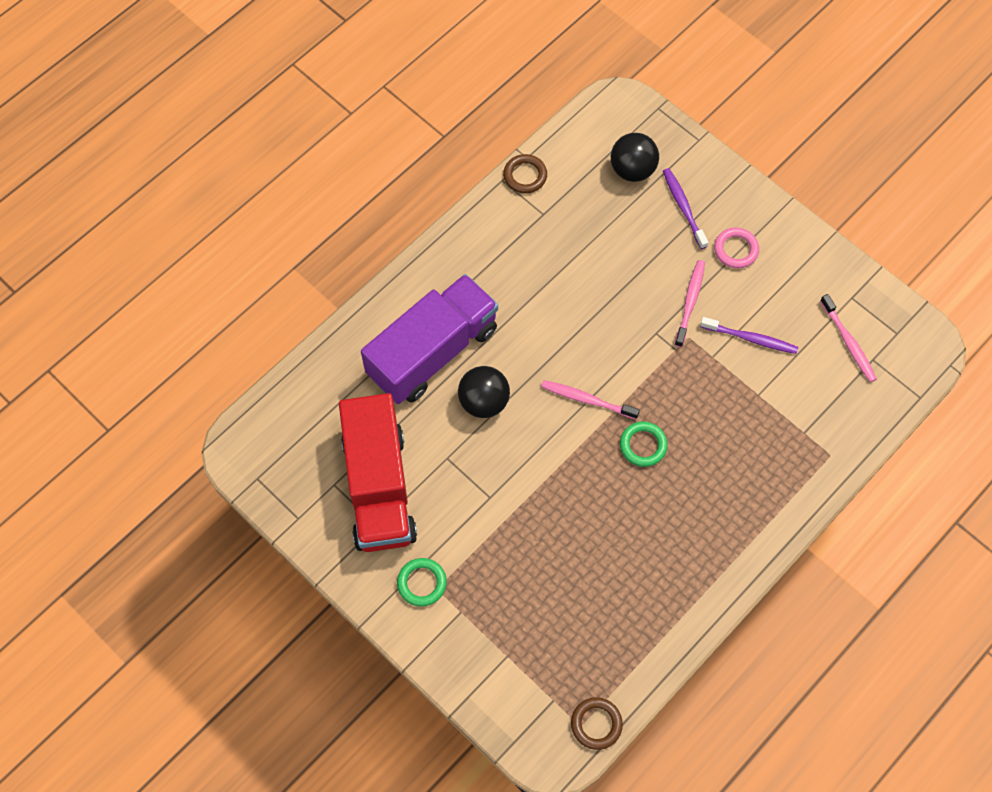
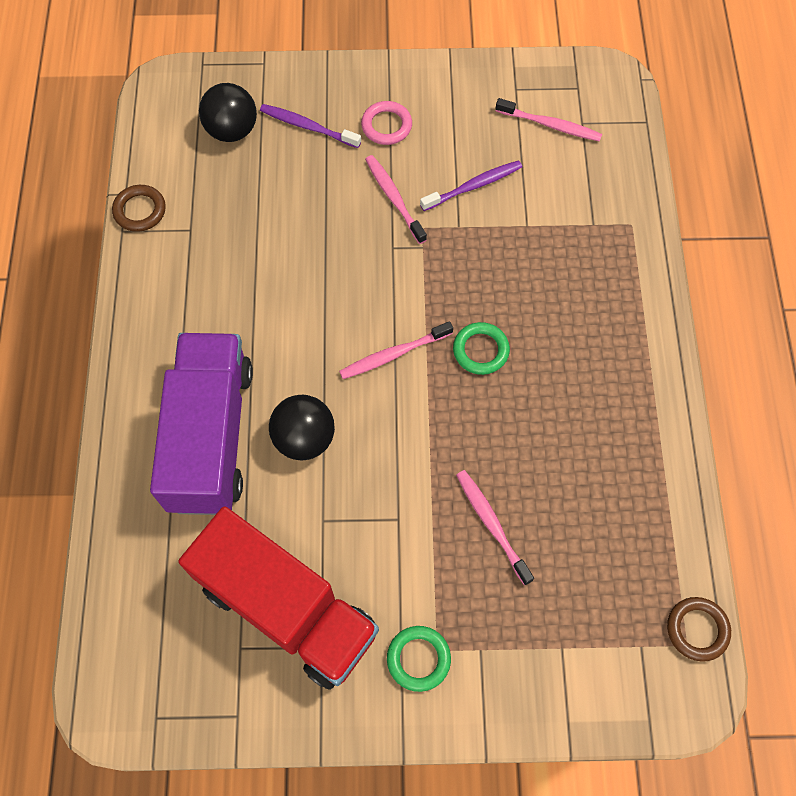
camera: 45 degrees left, 0 degrees up
(540, 552) = (492, 525): none -> pink toothbrush

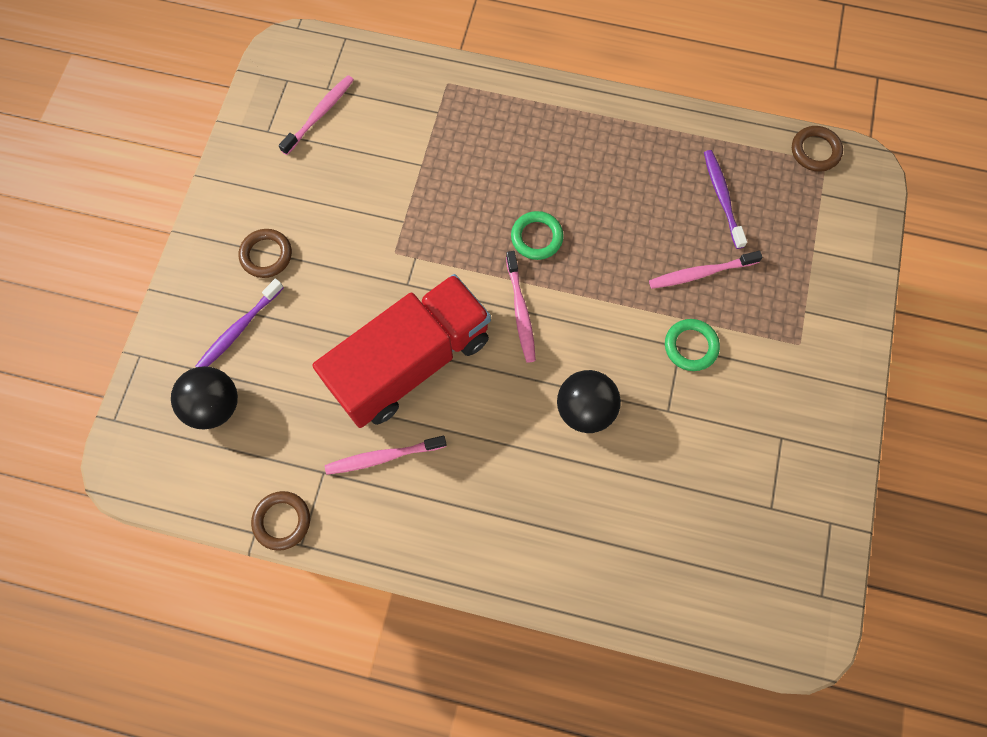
camera: 75 degrees left, 5 degrees up
(211, 436) = (562, 495): purple truck -> none
(287, 608) = (743, 459): red truck -> red truck (411, 362)
(386, 126) = (266, 255): pink ring -> brown ring
(394, 198) = (353, 269): pink toothbrush -> pink toothbrush (383, 457)
(418, 659) = (805, 361): green ring -> green ring (690, 346)
(473, 186) = (364, 197): purple toothbrush -> purple toothbrush (722, 198)

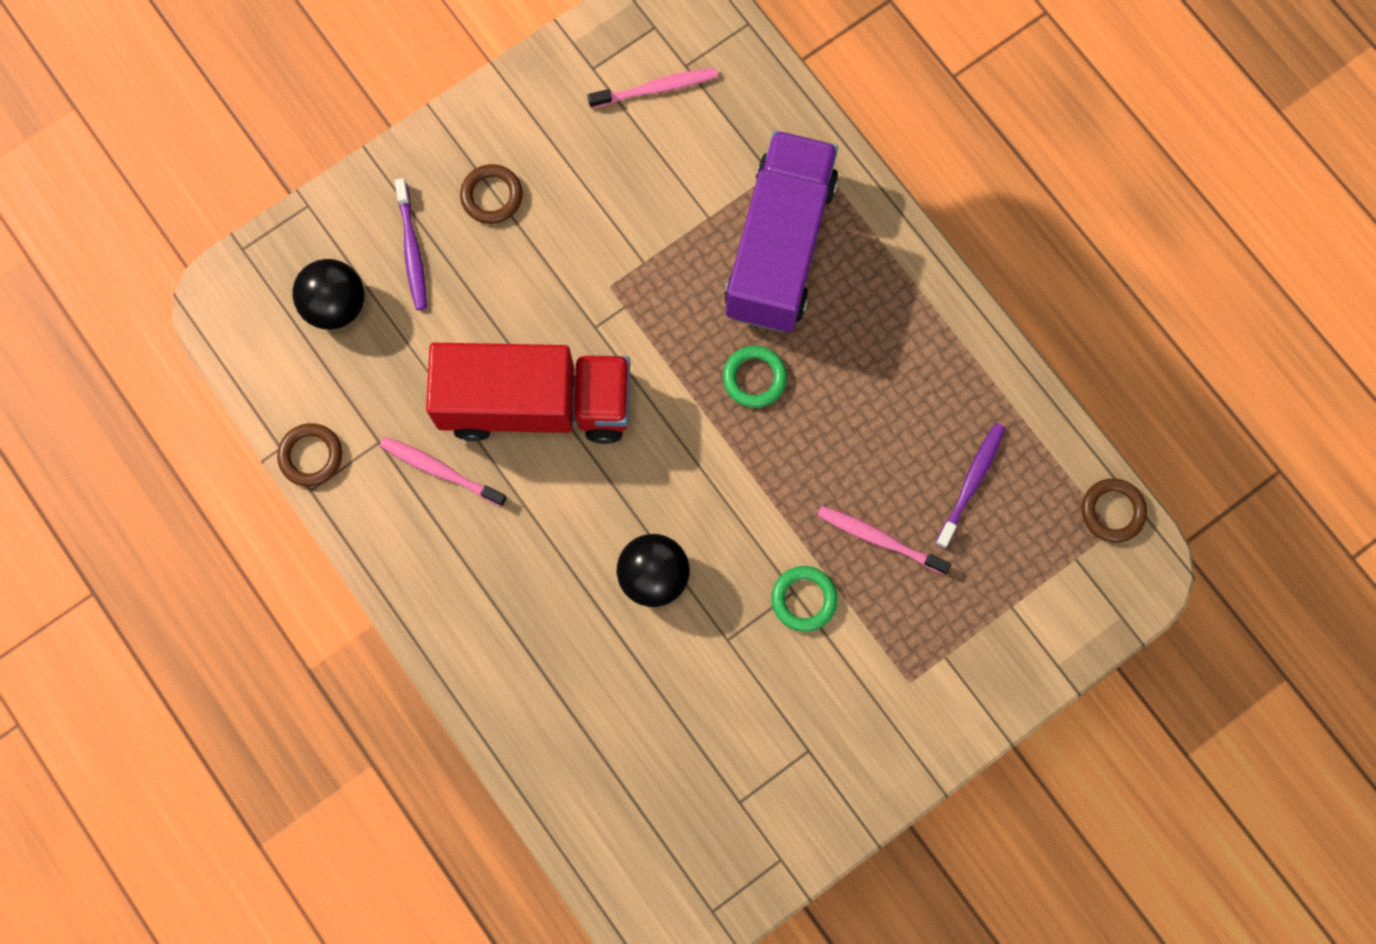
camera: 40 degrees right, 5 degrees up
(239, 329) = (412, 249): purple toothbrush -> purple toothbrush turned 90 degrees counterclockwise
(481, 149) = (779, 247): none -> purple truck
(520, 311) = (676, 437): pink toothbrush -> none

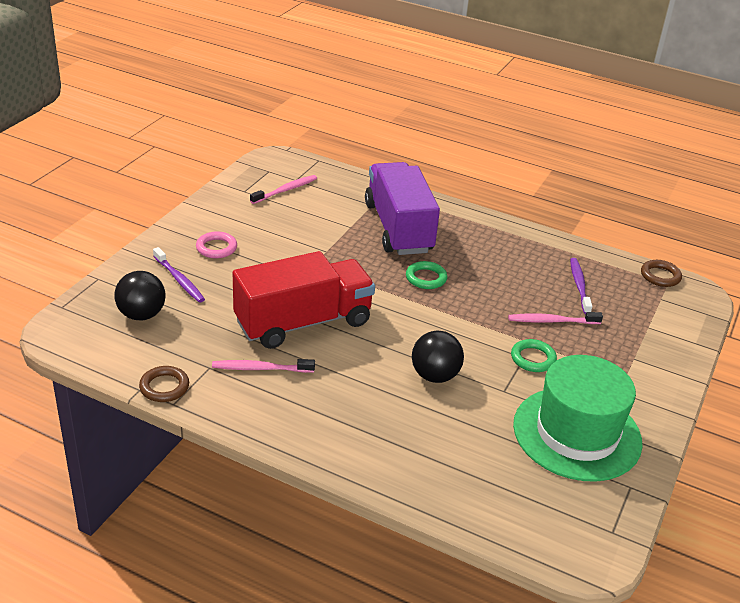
camera: 30 degrees left, 40 degrees down
(492, 196) = (216, 248): brown ring -> pink ring
(773, 751) = (577, 433): none -> green hat

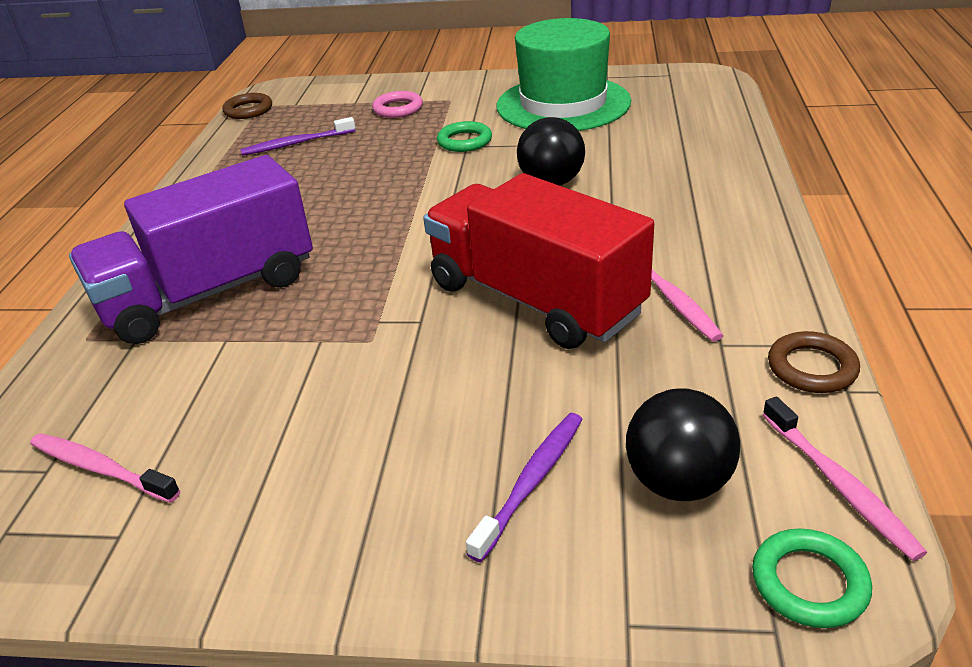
camera: 105 degrees left, 0 degrees up
(216, 248) = (385, 479): pink ring -> pink ring (398, 109)
(426, 278) = (344, 236): green ring -> green ring (809, 583)
(552, 321) = (383, 144): pink toothbrush -> pink toothbrush (839, 484)

